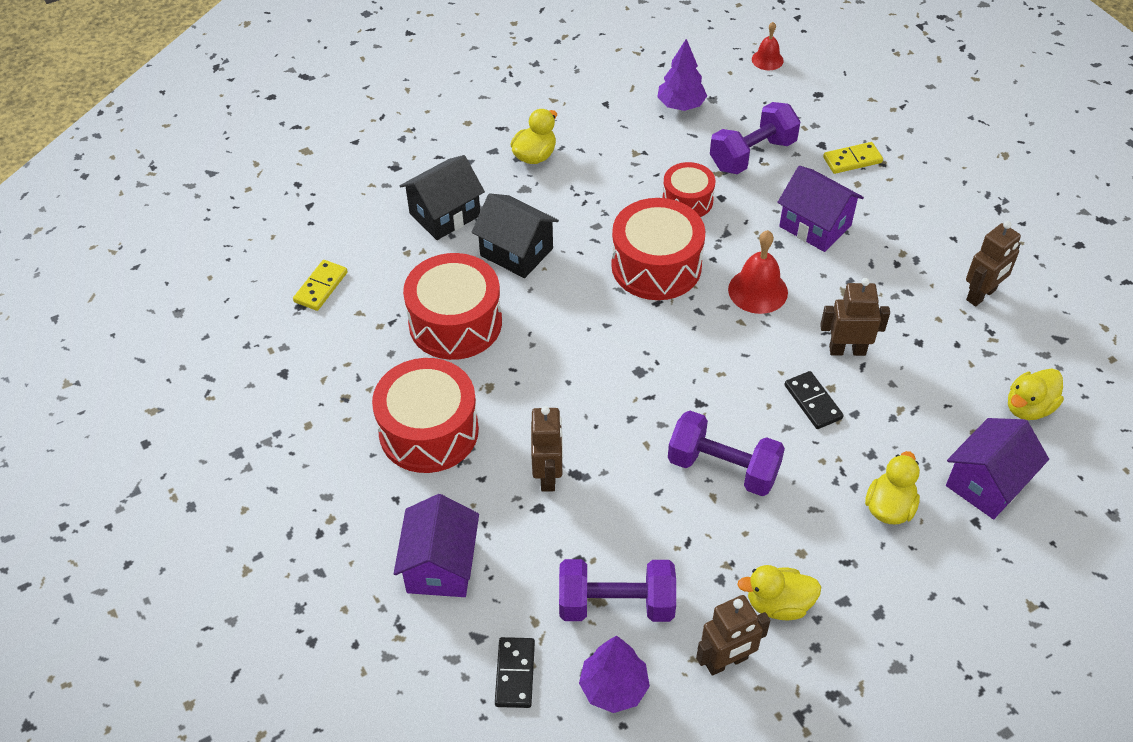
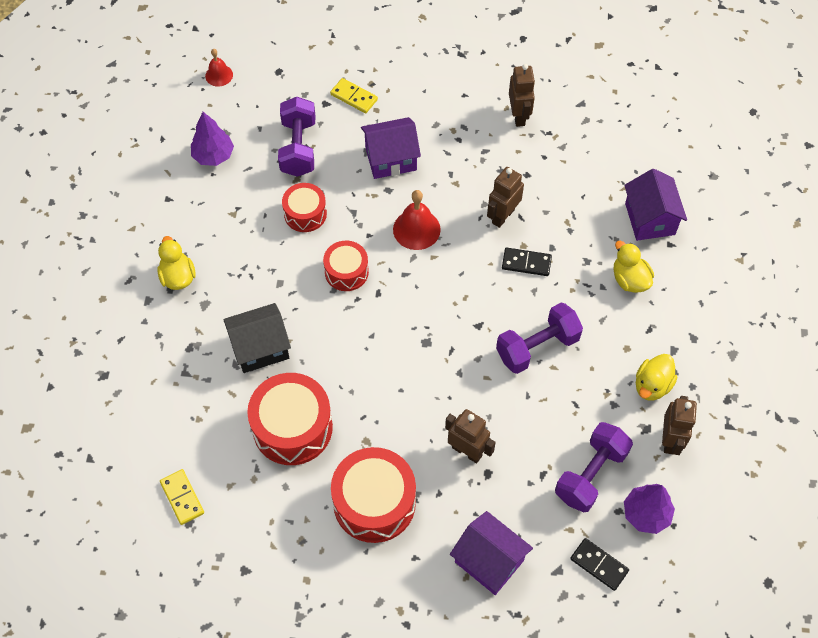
camera: 55 degrees left, 10 degrees up
(445, 214) = (183, 371): black house -> none
(656, 266) = (346, 272): red drum -> red drum, size x0.59
(852, 160) = (354, 97): yellow domino -> yellow domino turned 75 degrees counterclockwise
(1028, 407) = (615, 158): yellow duck -> none

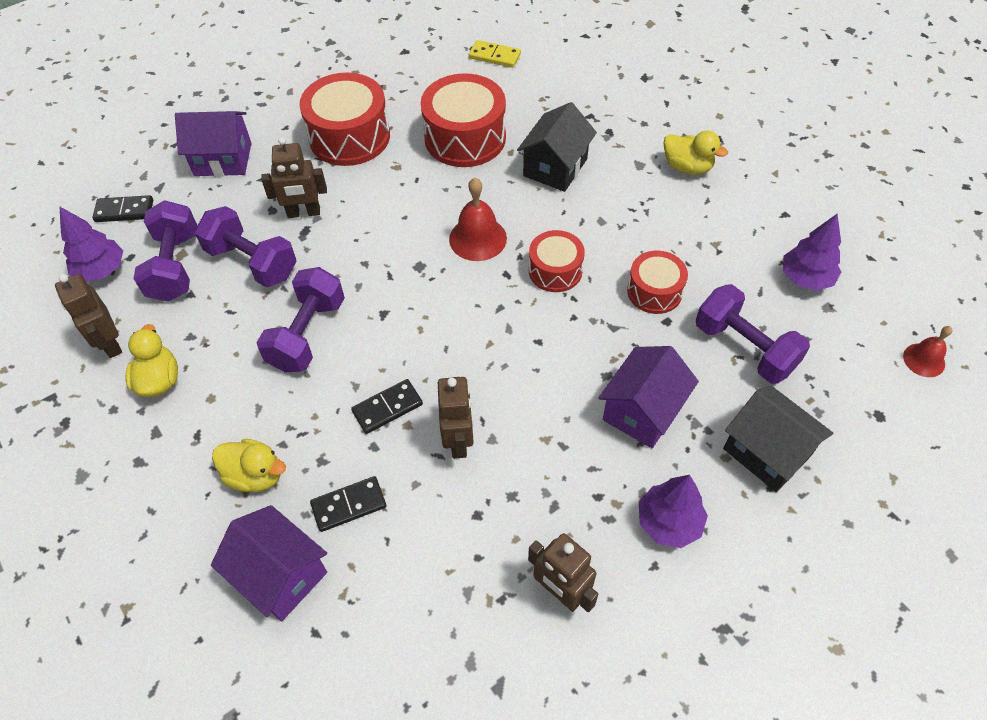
camera: 140 degrees right, 5 degrees down
(354, 97) = (767, 452): yellow domino -> black house
(416, 229) = (534, 357): red bell -> red bell (477, 238)
(437, 105) = (668, 522): none -> purple tree
(534, 435) = (252, 262): none -> purple dumbbell
(589, 227) = (349, 505): none -> black domino

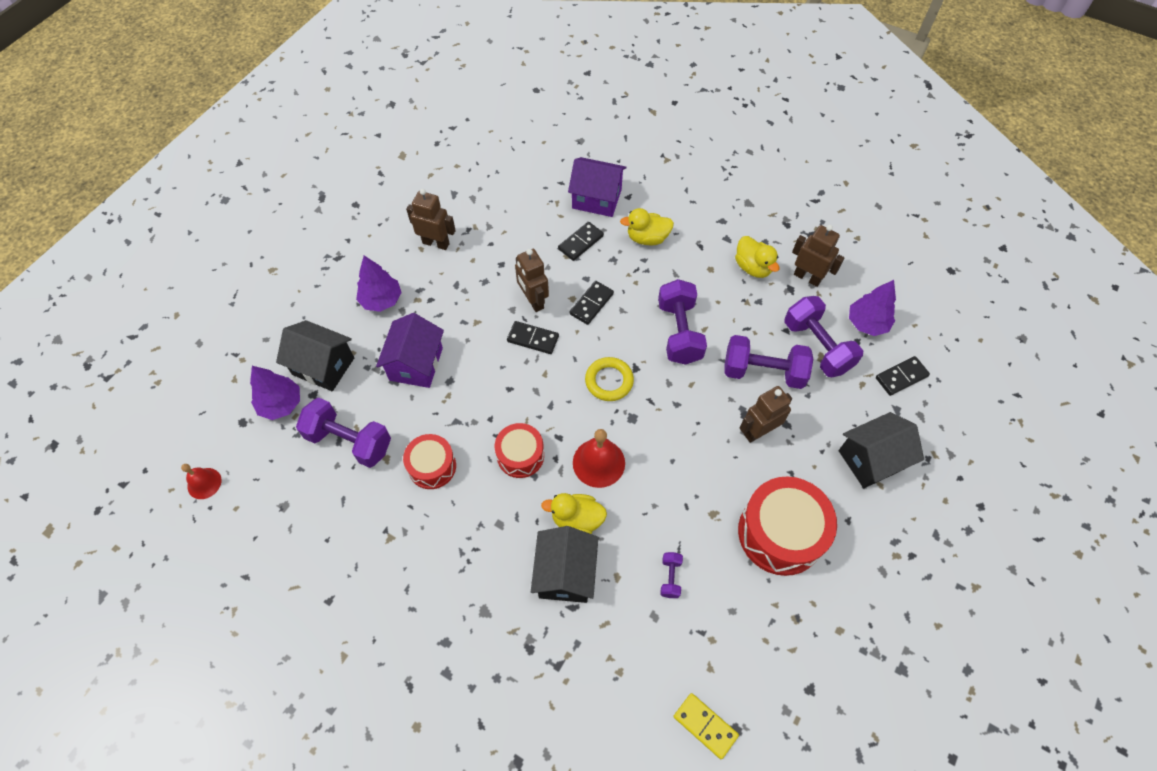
camera: 155 degrees right, 5 degrees up
(223, 159) = (871, 459): purple house -> black house
(421, 310) = (609, 381): none -> yellow ring
(465, 138) = (670, 577): red drum -> purple dumbbell
(484, 389) = (533, 339): none -> black domino
(494, 56) = (705, 726): yellow domino -> yellow domino turned 45 degrees clockwise
(687, 167) = (435, 627): yellow duck -> yellow duck (577, 519)
(806, 278) = (304, 529): purple tree -> purple tree (281, 404)

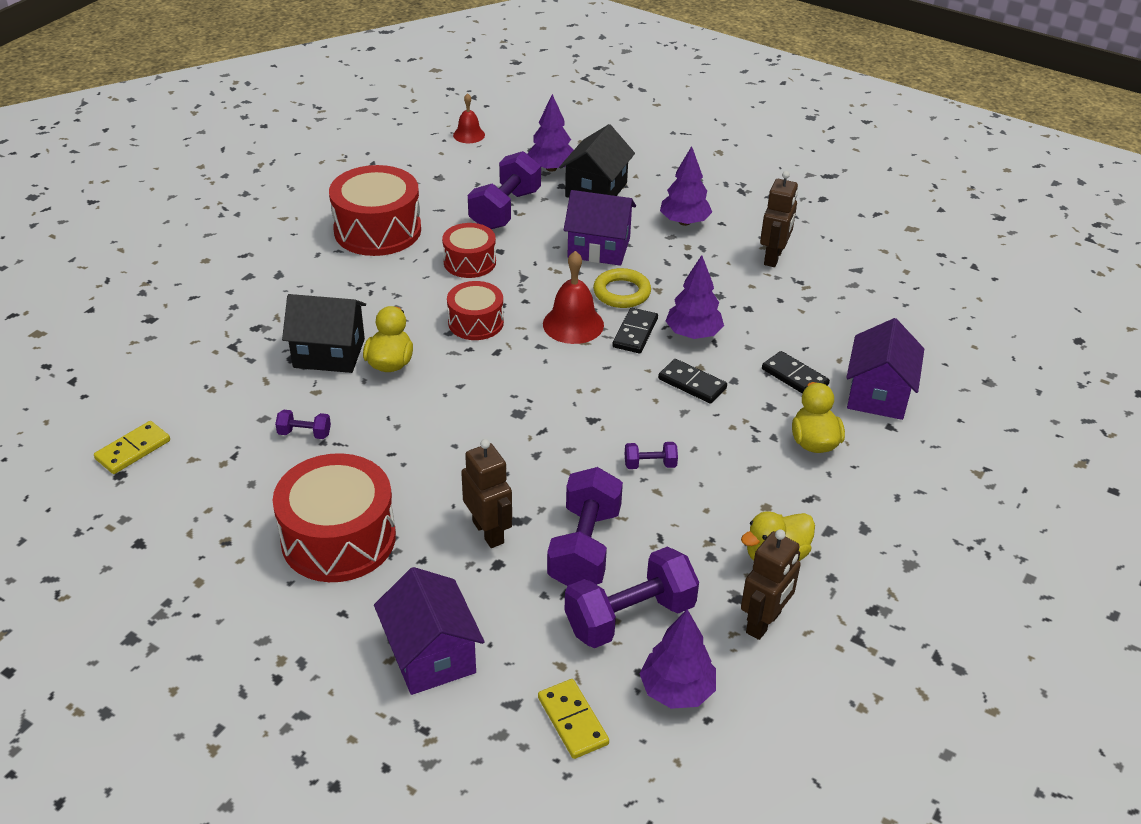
camera: 90 degrees right, 20 degrees down
(374, 555) = (377, 230): none -> red drum
(533, 300) = (693, 334): brown robot -> purple tree
(598, 462) = (459, 382): red bell -> red bell (573, 324)
(609, 381) = (572, 395): yellow ring -> yellow ring (621, 292)
(679, 332) = (650, 465): purple dumbbell -> purple dumbbell, size x0.46
(871, 459) = (431, 655): black house -> purple house
(901, 377) = (573, 721): black domino -> yellow domino

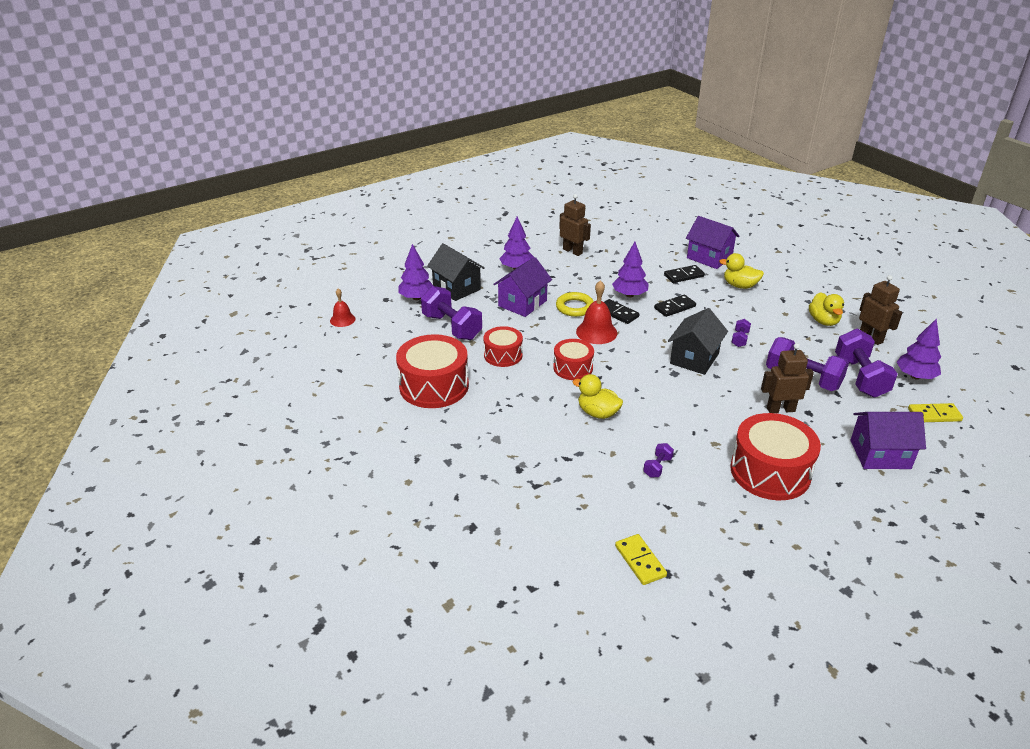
camera: 65 degrees left, 5 degrees down
(329, 353) = (571, 438): black house -> black house (694, 358)

